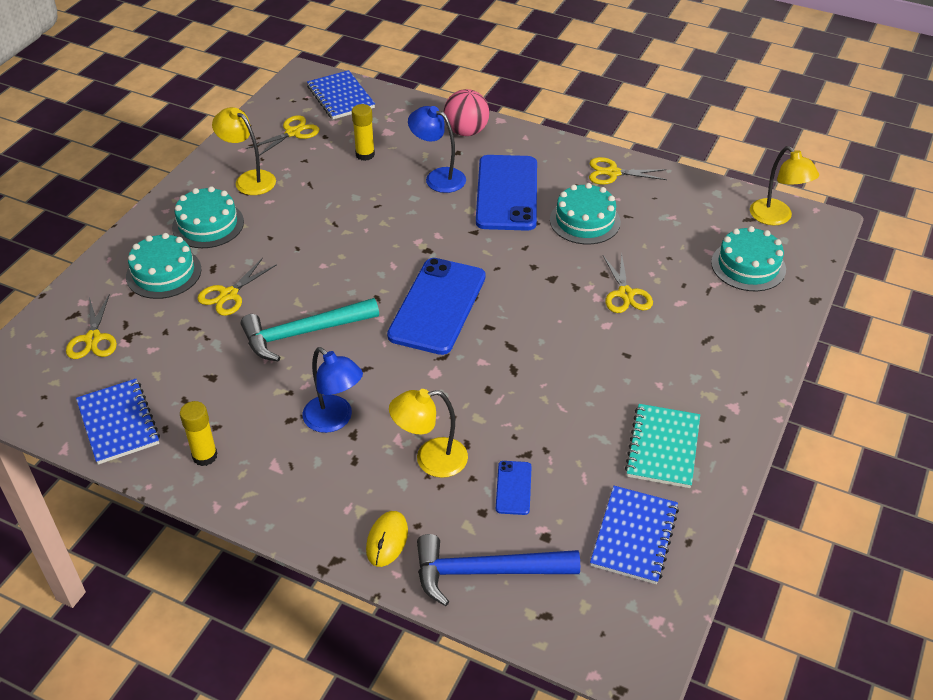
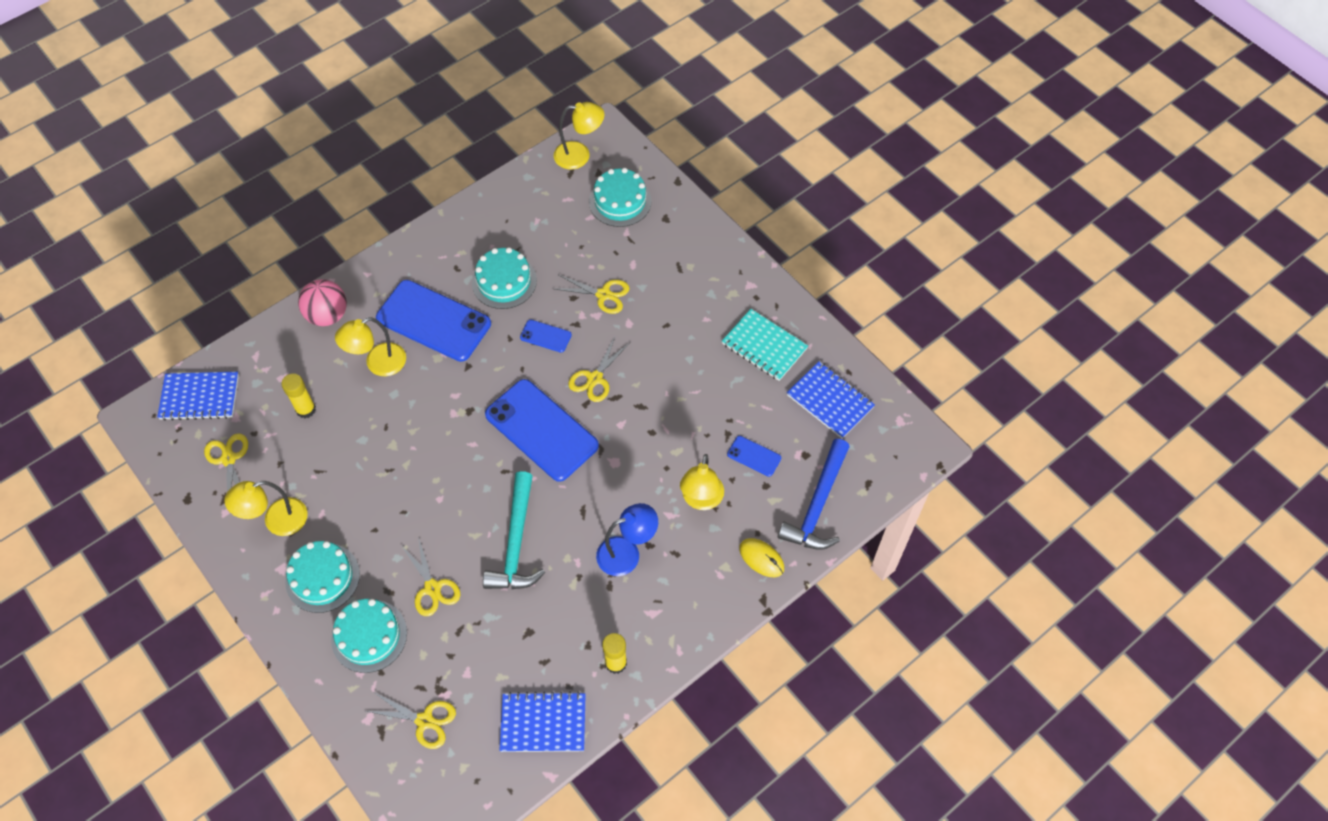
camera: 65 degrees left, 15 degrees up
(438, 177) = (378, 364): blue lamp -> yellow lamp
(545, 270) = (545, 336): none -> blue phone
(613, 173) = (457, 233): yellow scissors -> yellow scissors (595, 378)

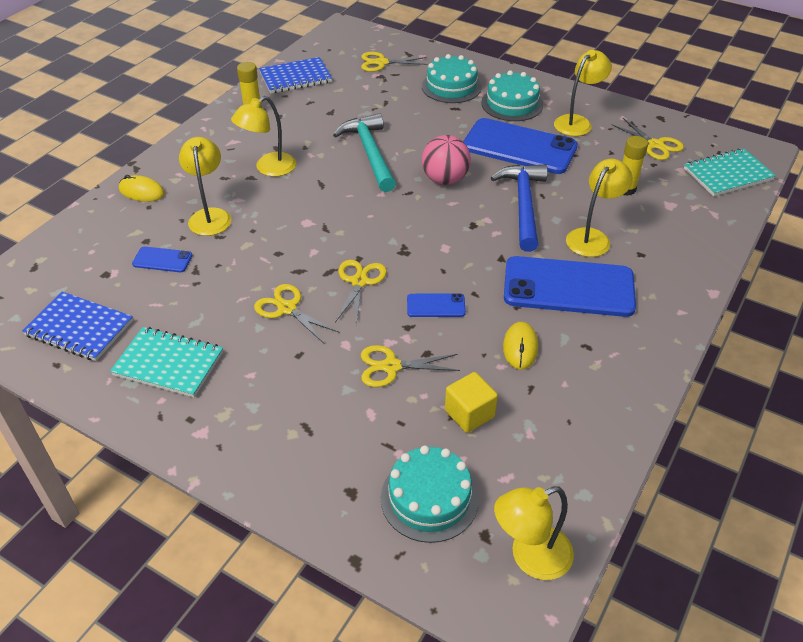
camera: 160 degrees right, 15 degrees down
(200, 397) = (727, 174): blue notebook -> turquoise notebook
(328, 315) = (682, 263): pink ball -> pink ball (445, 179)
(432, 588) = (422, 116): yellow scissors -> yellow scissors (287, 308)
(504, 281) = (520, 347): turquoise cake -> yellow mouse
(541, 430) = (392, 228): blue phone -> blue phone (519, 147)
(567, 244) = (469, 413): none -> yellow cube
(627, 553) = (268, 168): blue lamp -> yellow lamp
(817, 505) = (89, 238): blue hammer -> blue hammer (523, 205)

